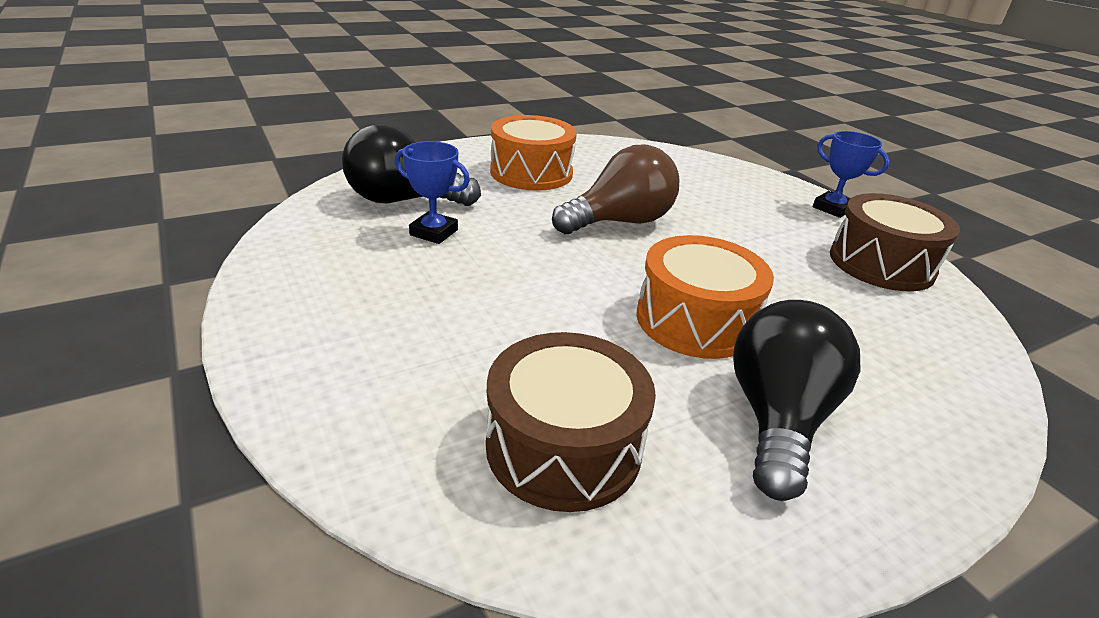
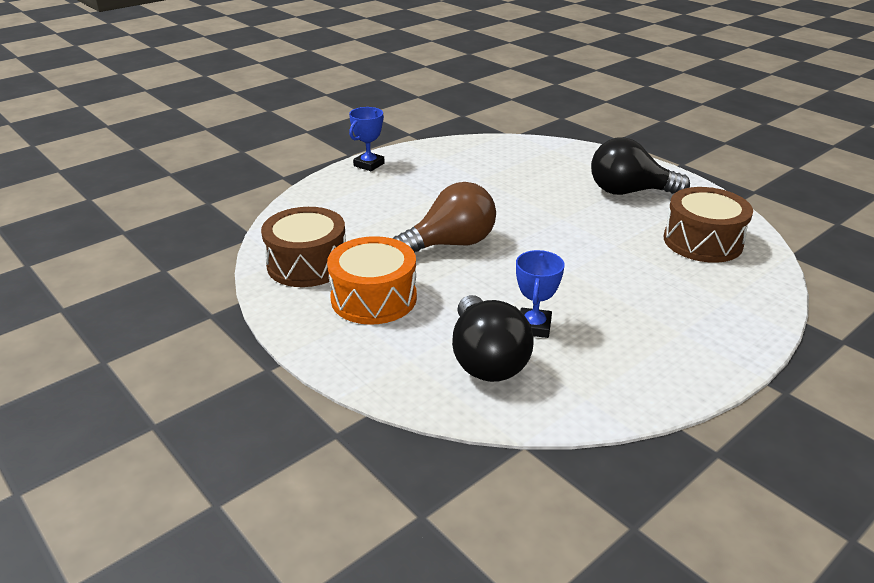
camera: 100 degrees left, 0 degrees up
(620, 222) = (451, 244): brown light bulb -> brown light bulb turned 105 degrees clockwise
(695, 320) = (564, 212): orange drum -> none
(881, 264) = (447, 156): brown drum -> brown drum (307, 264)

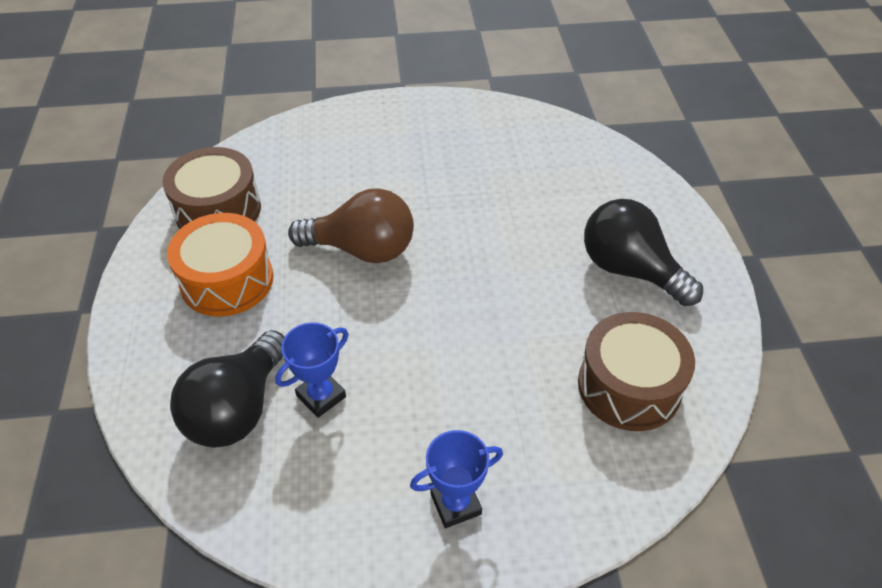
camera: 35 degrees right, 15 degrees up
(369, 164) = (400, 106): blue trophy -> blue trophy (455, 504)

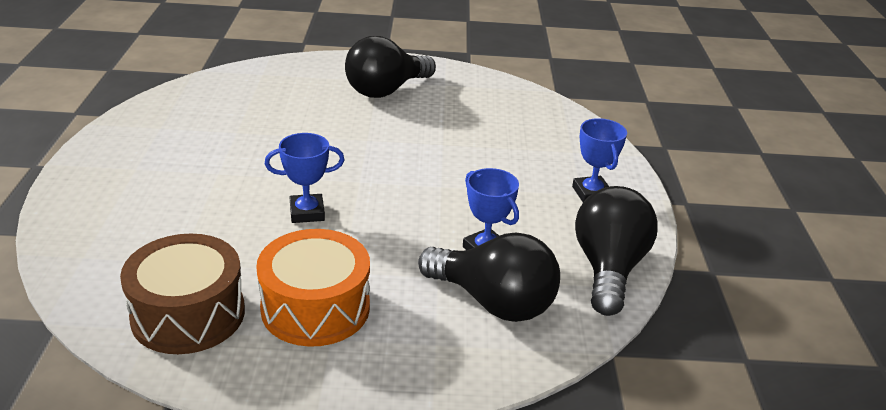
camera: 85 degrees left, 15 degrees down
(300, 519) = (608, 268): none -> black light bulb
(362, 249) = (307, 212): brown light bulb -> blue trophy
(629, 386) = (496, 111): brown drum -> none

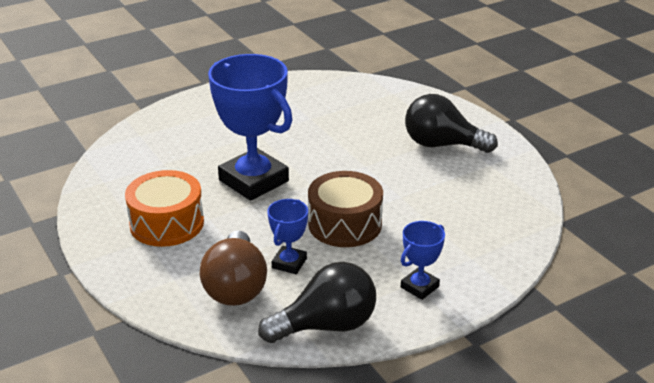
camera: 60 degrees right, 0 degrees up
(188, 314) = (124, 187): brown drum -> brown drum (345, 224)
(307, 212) = (253, 180): blue trophy -> blue trophy, size x2.10
(493, 302) = (236, 287): black light bulb -> brown light bulb

